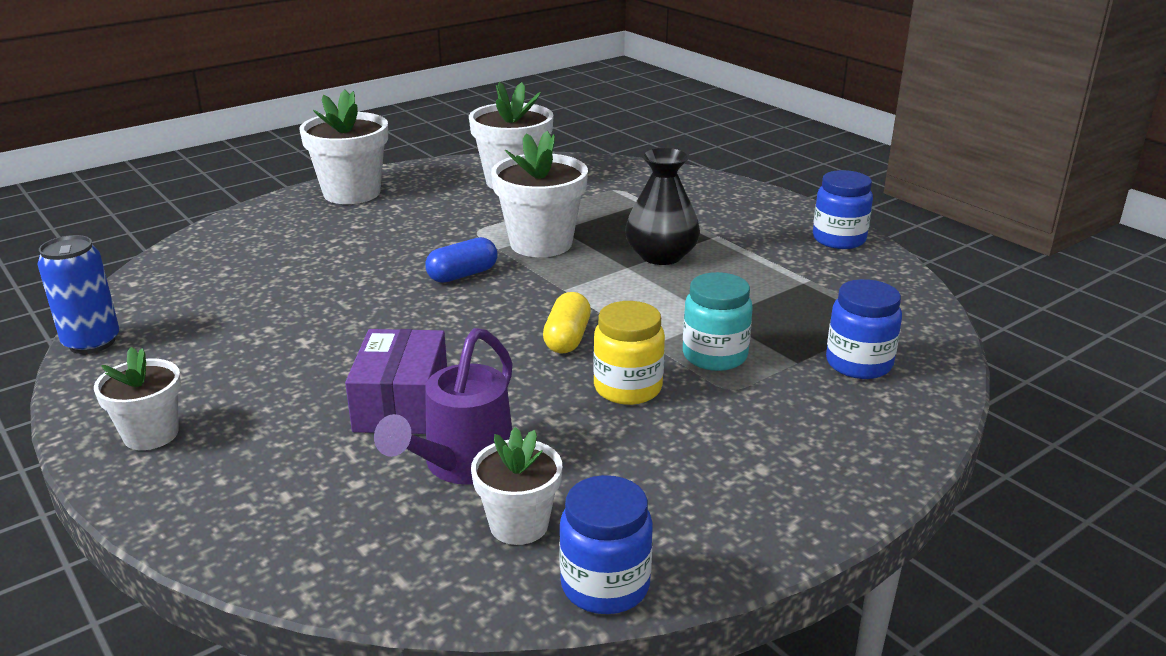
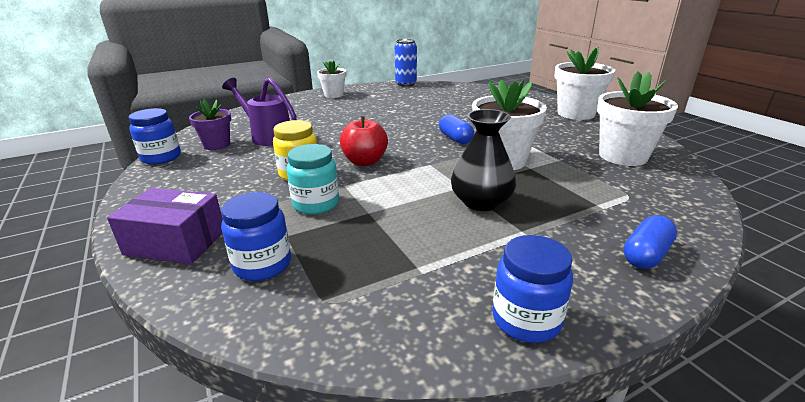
camera: 100 degrees right, 0 degrees up
(401, 404) = (324, 126): purple box -> purple box (176, 242)
(519, 525) = (217, 145): white flower pot -> purple flower pot
(567, 338) = (365, 161): yellow capsule -> red apple
(723, 194) = (646, 255): none -> blue capsule

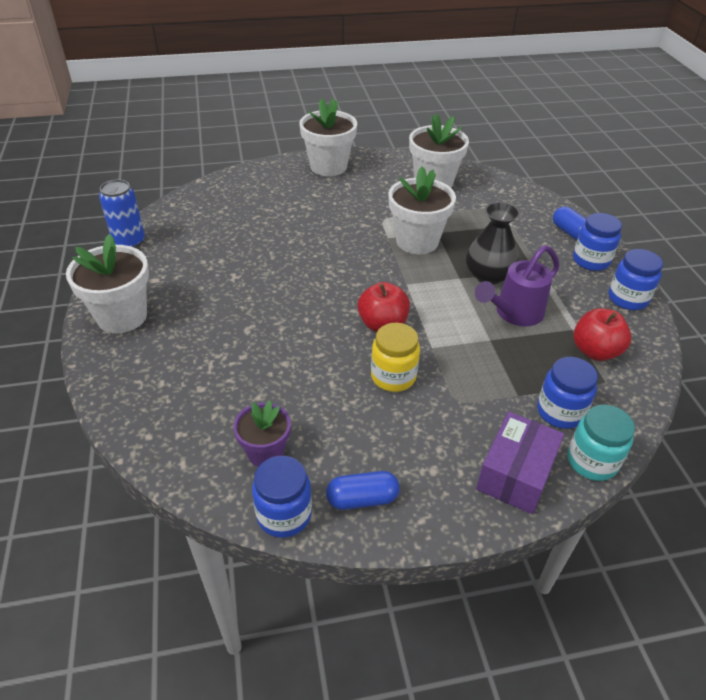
camera: 75 degrees left, 15 degrees up
(268, 136) = (262, 398): purple watering can -> purple watering can (514, 313)
(316, 204) = (466, 370): turquoise jar -> turquoise jar (592, 461)
(333, 95) = (122, 316): white flower pot -> white flower pot, size x1.64
(380, 288) = (595, 351): none -> red apple
(455, 138) = (352, 253): blue capsule -> blue capsule (362, 499)
(593, 277) = (591, 261): none -> blue jar

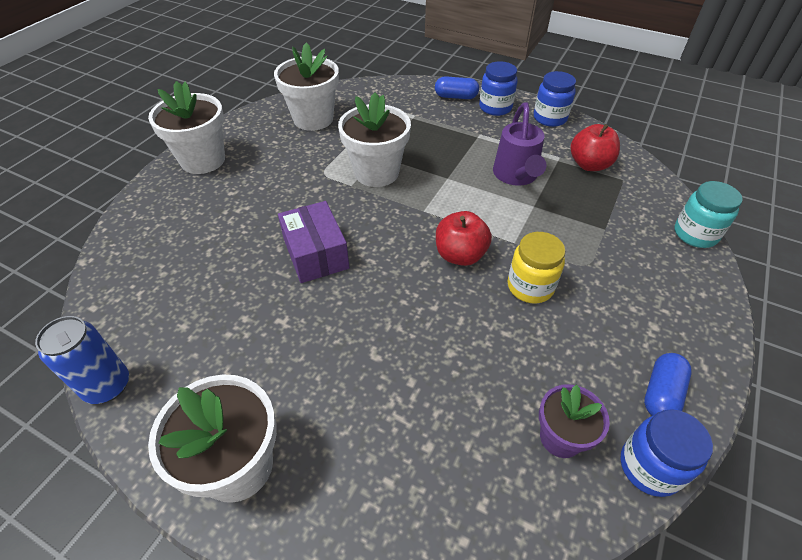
camera: 50 degrees left, 5 degrees up
(489, 275) = (460, 161): black vase -> none
(515, 474) = (685, 280): purple box -> purple box (316, 254)
(560, 412) = (637, 219): blue jar -> none

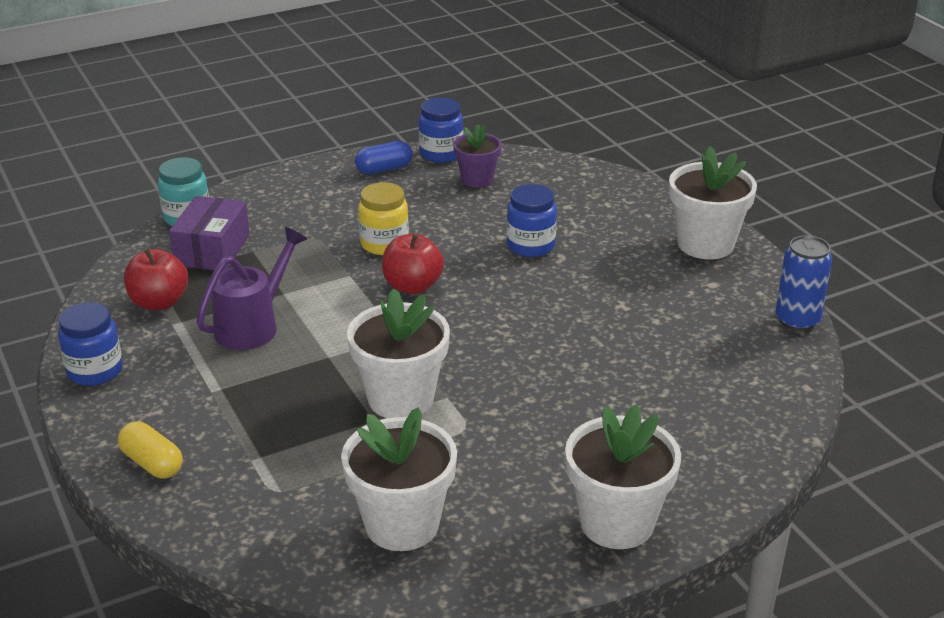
camera: 145 degrees left, 15 degrees down
(316, 254) = (550, 343): purple box -> purple box (212, 250)
(456, 97) = (152, 463): blue capsule -> yellow capsule
(495, 107) = (131, 418): blue jar -> blue jar (530, 246)

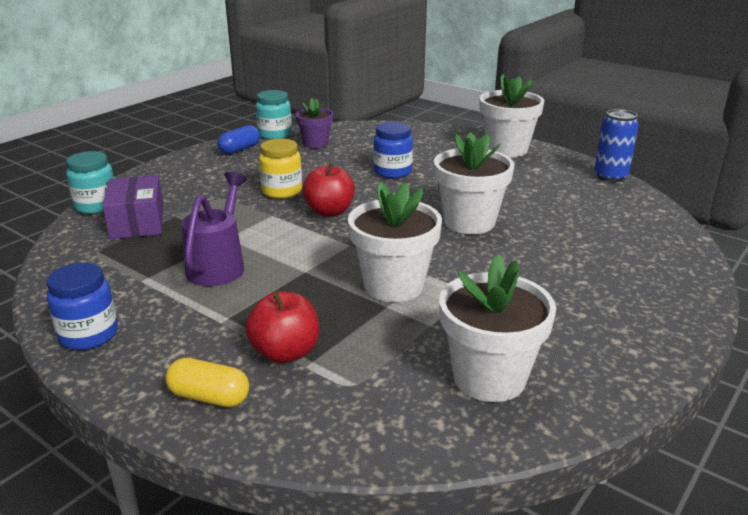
camera: 25 degrees left, 5 degrees down
(159, 302) = (115, 268): red apple -> red apple (285, 352)
(441, 154) = (275, 134): blue jar -> turquoise jar
(617, 523) = (648, 325): white flower pot -> white flower pot (469, 222)

